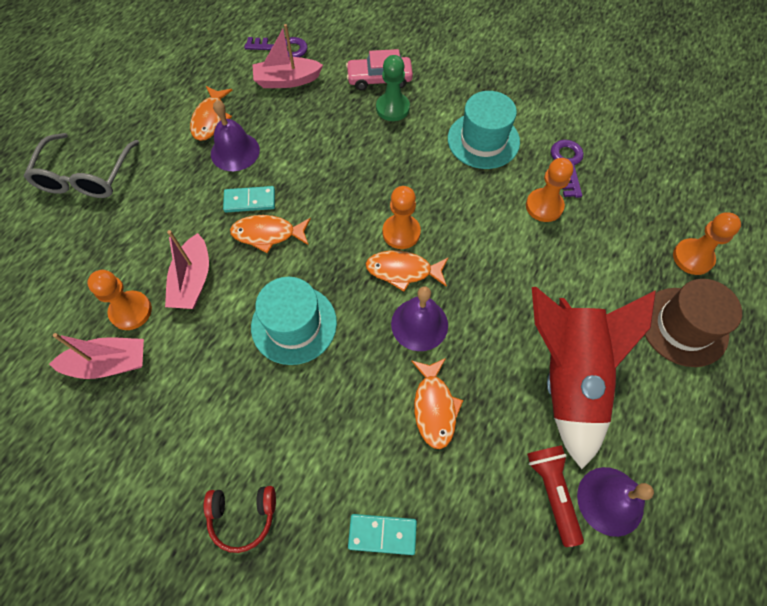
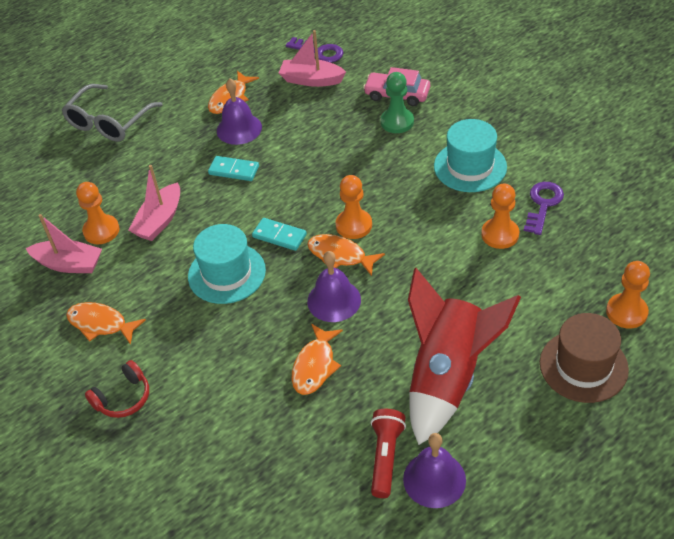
camera: 25 degrees right, 15 degrees down
(243, 516) = (123, 398): red headphones -> red headphones turned 60 degrees counterclockwise
(268, 234) = (237, 199): orange fish -> orange fish (101, 324)
(382, 534) = (226, 443): turquoise domino -> turquoise domino (279, 236)

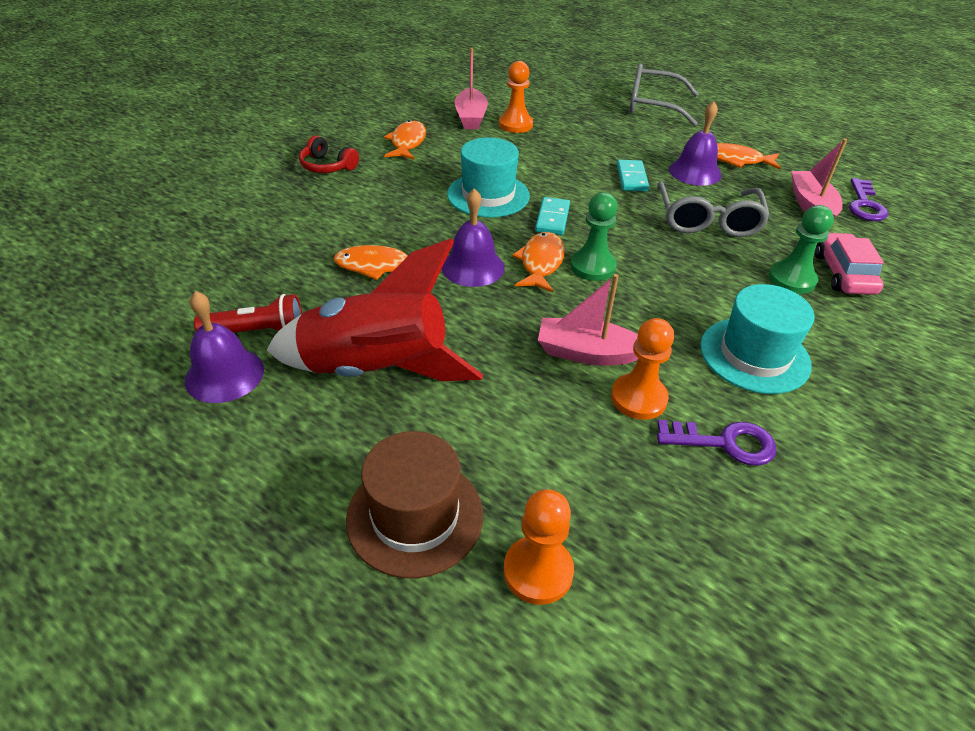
camera: 70 degrees right, 5 degrees down
(159, 220) = (541, 149): pink boat -> pink boat (587, 353)
(312, 142) = (707, 220): none -> grey glasses
(354, 225) = (592, 267): orange pawn -> green pawn

